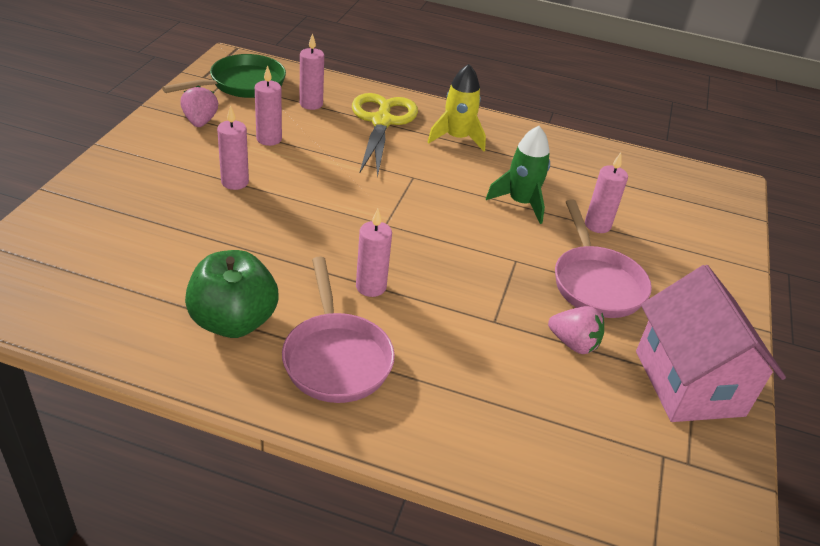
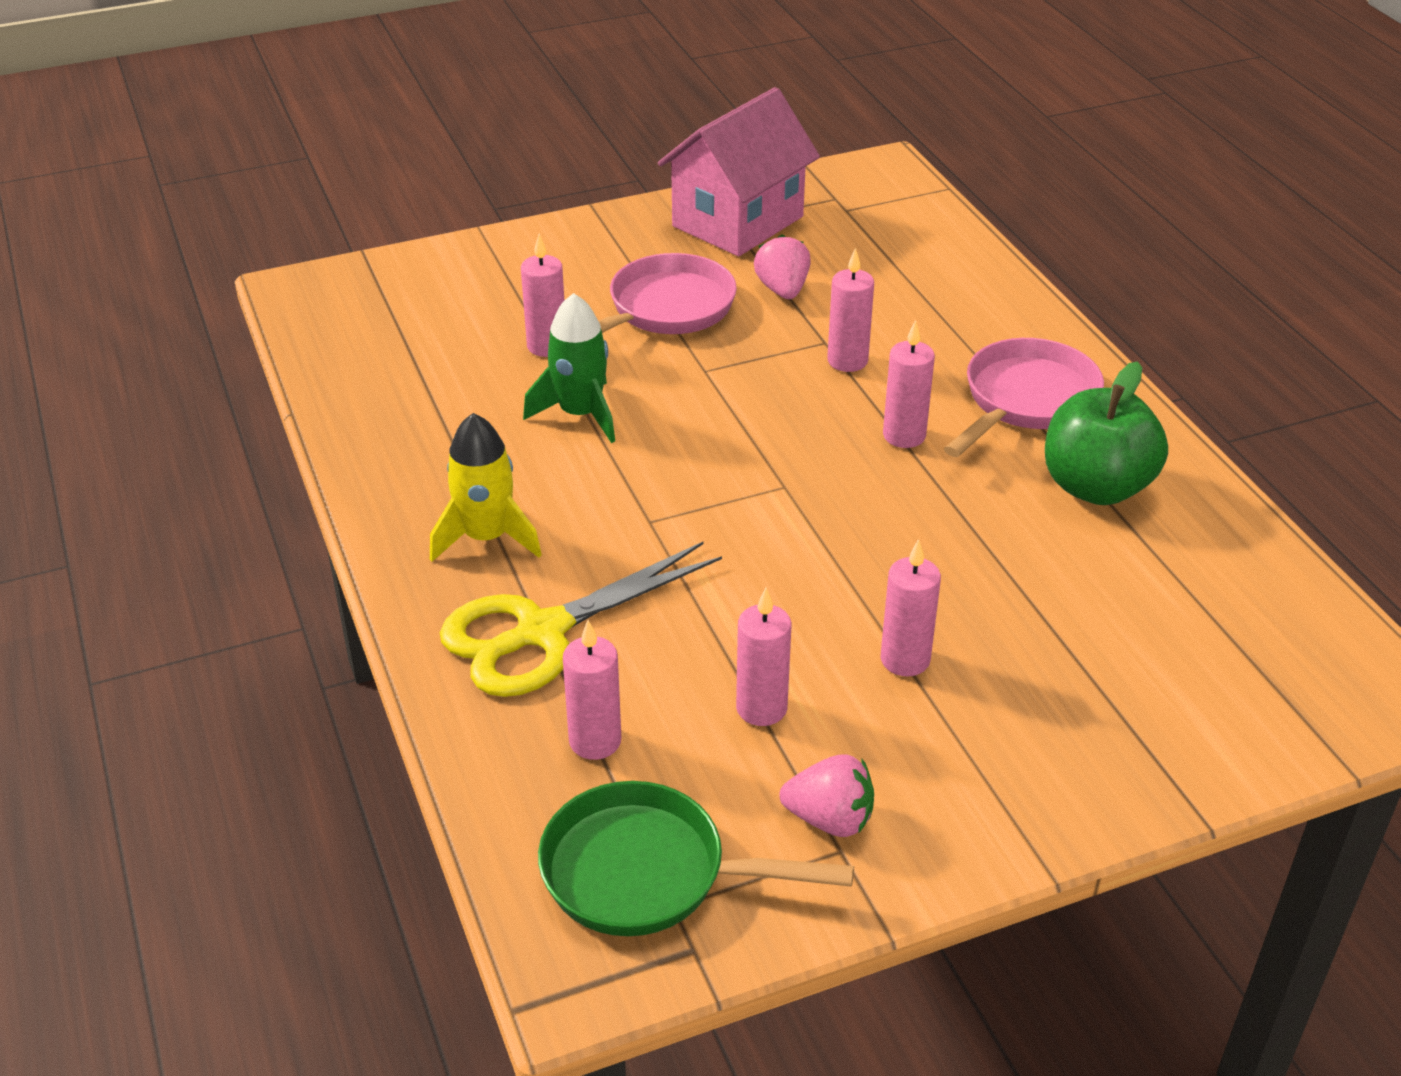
camera: 125 degrees left, 0 degrees up
(200, 122) = (830, 819): pink strawberry -> pink strawberry turned 120 degrees counterclockwise
(464, 316) = (847, 361): none -> pink candle

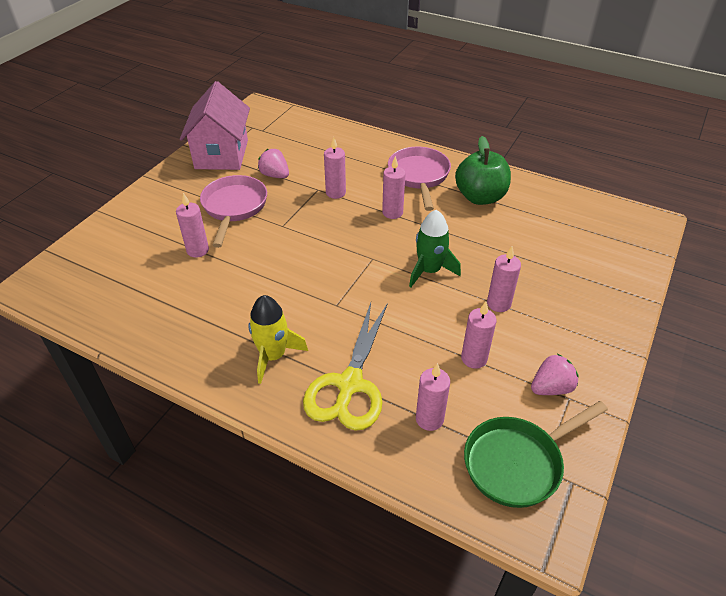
camera: 40 degrees left, 5 degrees up
(580, 414) = (250, 273): green rocket -> green rocket (429, 270)

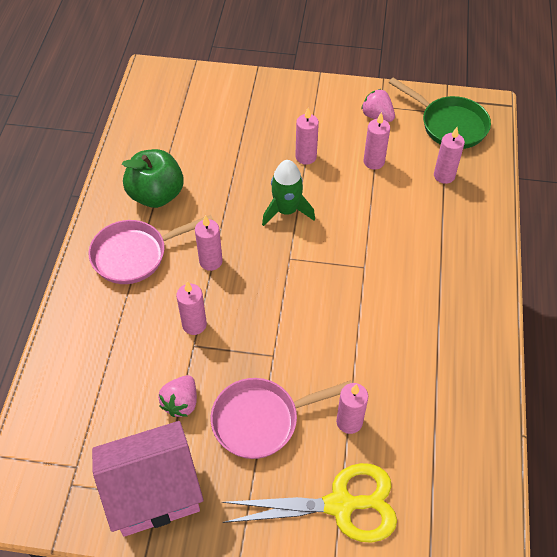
camera: 110 degrees left, 10 degrees up
(273, 356) = (445, 292): yellow rocket -> none
(350, 384) = (442, 230): yellow scissors -> yellow scissors (340, 505)

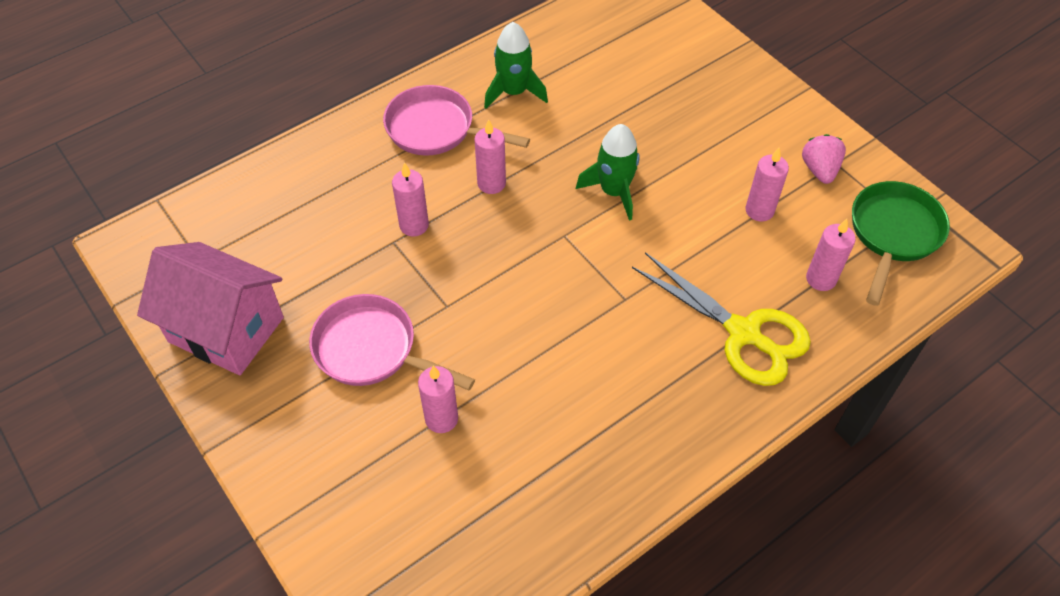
camera: 45 degrees right, 0 degrees up
(156, 195) = (513, 92): green apple -> green rocket
(181, 403) = (328, 279): pink strawberry -> none
(306, 157) = (694, 156): pink candle -> none
(340, 505) = (348, 478): yellow scissors -> yellow scissors (743, 333)
(449, 125) = (893, 234): green pan -> green pan turned 150 degrees counterclockwise

